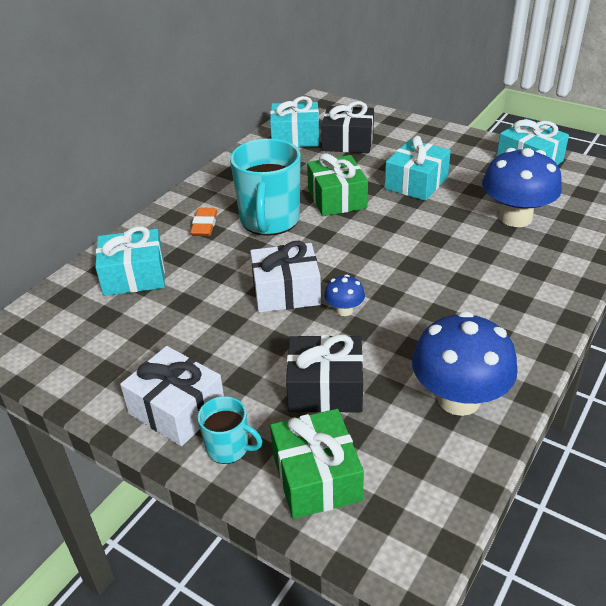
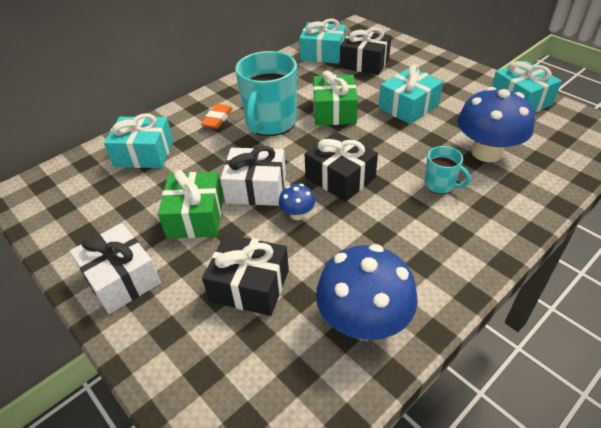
camera: 15 degrees right, 5 degrees up
(228, 448) = (145, 324): turquoise mug -> turquoise mug (440, 185)
(316, 477) = (204, 371): green gift -> green gift (195, 216)
(374, 266) = (340, 177): none -> black gift

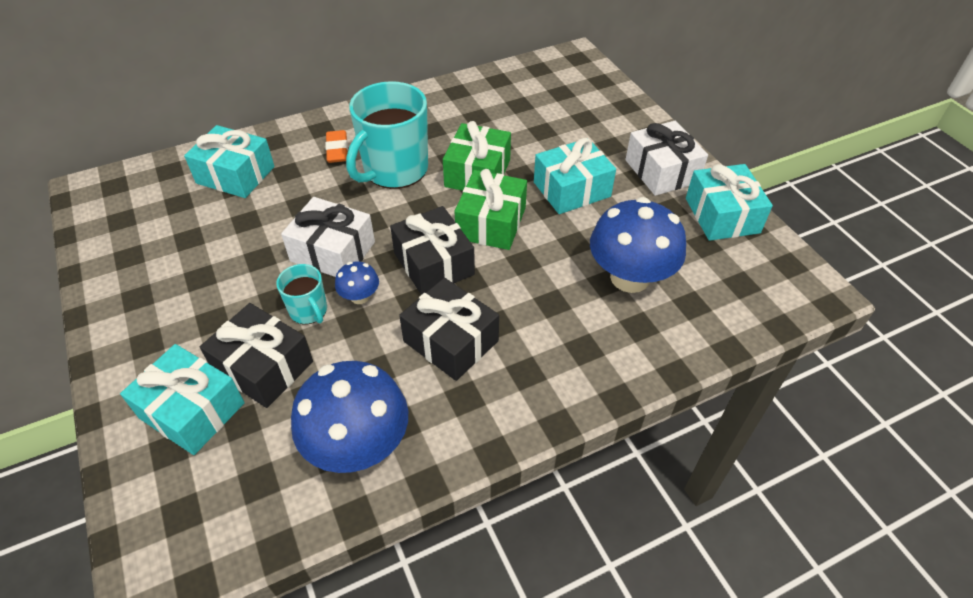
camera: 15 degrees right, 5 degrees up
(121, 279) = (141, 320): white gift -> white gift (661, 171)
(195, 216) = (250, 268): green gift -> green gift (491, 223)
(217, 119) = (337, 150): orange eraser -> orange eraser turned 45 degrees counterclockwise
(323, 53) = (510, 87): turquoise gift -> turquoise gift (192, 410)
(364, 63) = (554, 113): black gift -> black gift (451, 341)
(440, 185) = (545, 305): turquoise mug -> turquoise mug (309, 311)

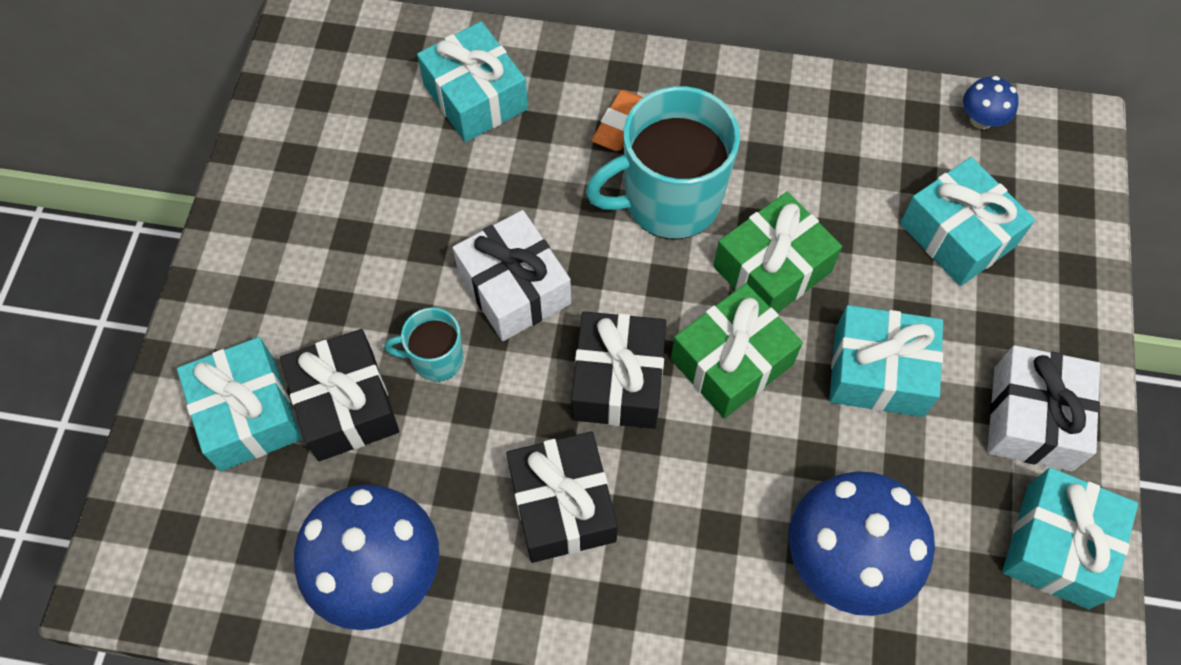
camera: 35 degrees right, 15 degrees up
(309, 311) = (436, 359): turquoise mug -> turquoise mug turned 90 degrees clockwise
(360, 297) = (503, 375): blue mushroom -> blue mushroom (981, 119)
(558, 117) = (957, 234): none -> turquoise gift

